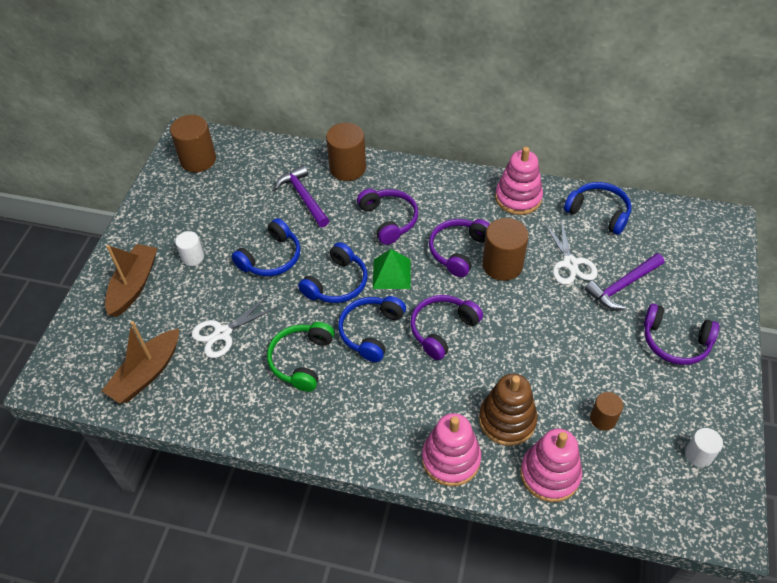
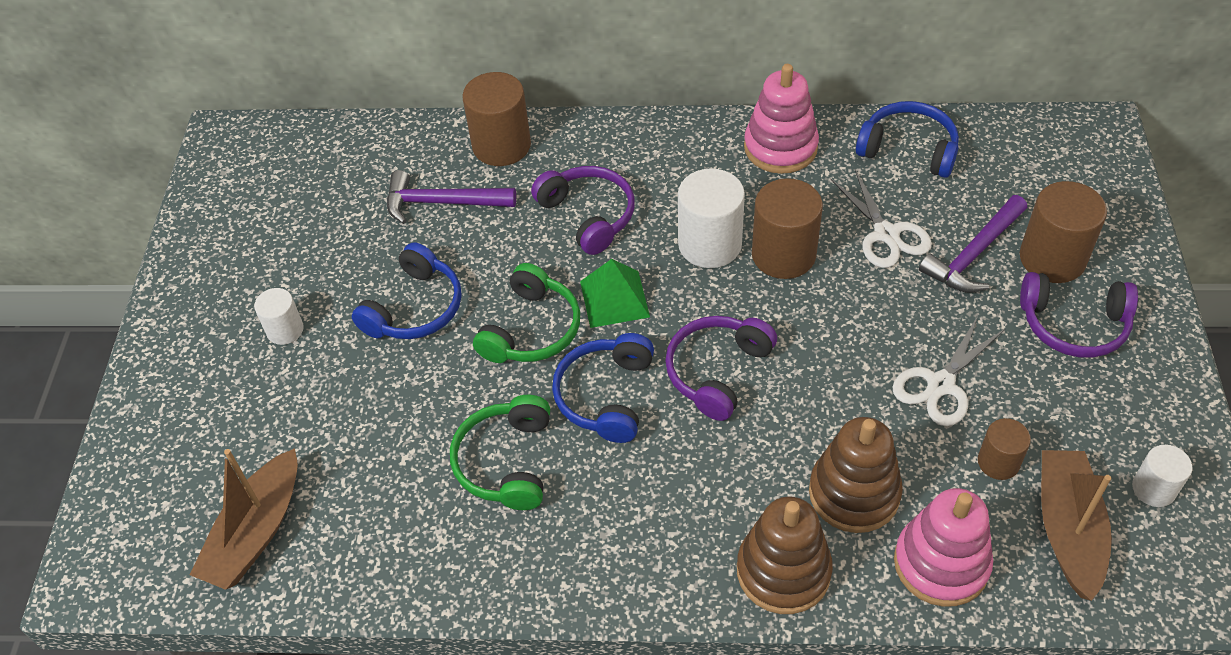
camera: 10 degrees left, 0 degrees up
(134, 285) = (198, 393): brown boat -> brown boat (1068, 529)
(198, 160) = (254, 172): brown cylinder -> brown cylinder (1052, 258)
(222, 333) = (366, 443): white scissors -> white scissors (940, 385)
(303, 197) = (442, 203): purple hammer -> purple hammer turned 45 degrees counterclockwise
(337, 283) = (532, 329): blue headphones -> green headphones
(451, 459) = (783, 571): pink stacking toy -> brown stacking toy
(458, 250) = (710, 244): purple headphones -> white cylinder

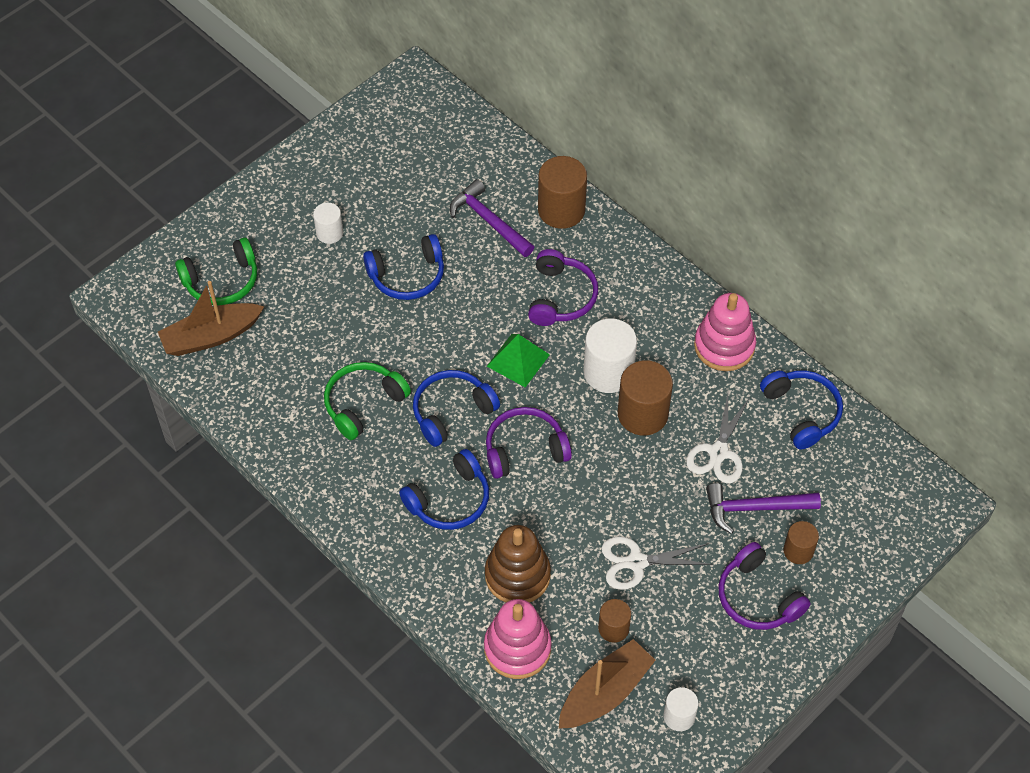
camera: 40 degrees right, 5 degrees up
(532, 329) = (454, 340): green headphones -> green headphones (222, 281)
(704, 480) = (450, 500): none -> blue headphones
(783, 571) = (435, 580): brown stacking toy -> none
(1052, 258) = (798, 551): brown cylinder -> brown cylinder, size x0.57

